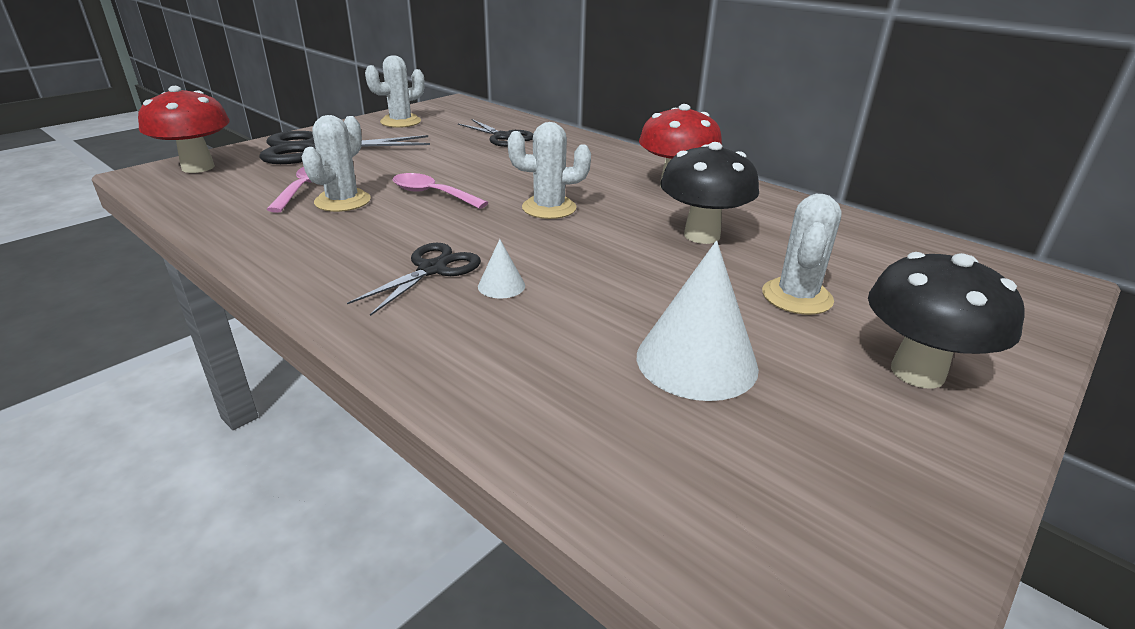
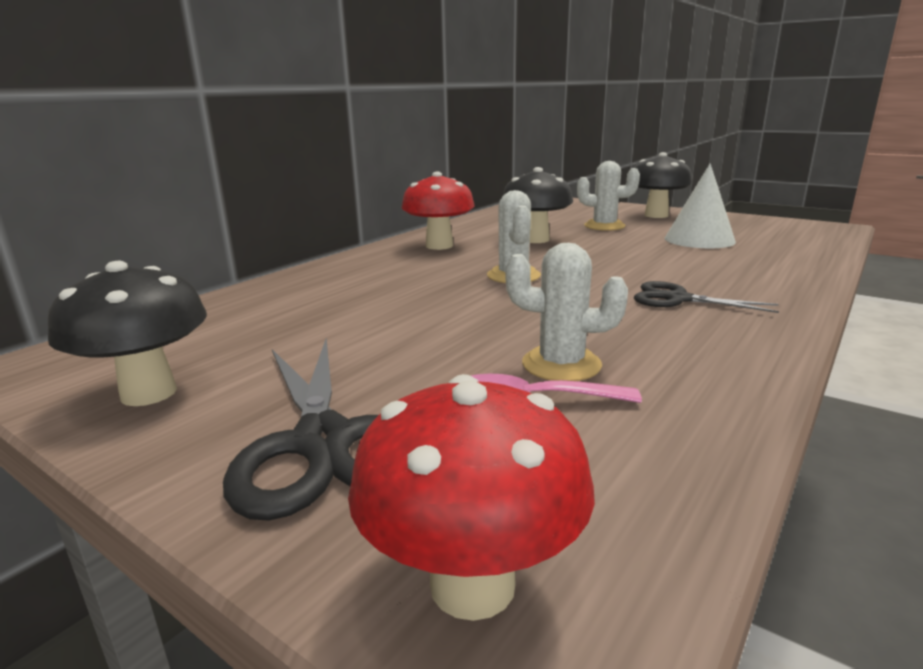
camera: 95 degrees left, 10 degrees down
(400, 122) = (149, 393): white cactus -> black mushroom
(432, 194) = (506, 321): pink spoon -> none
(501, 286) = (675, 278): white cone -> none
(503, 137) = (277, 310): black scissors -> none

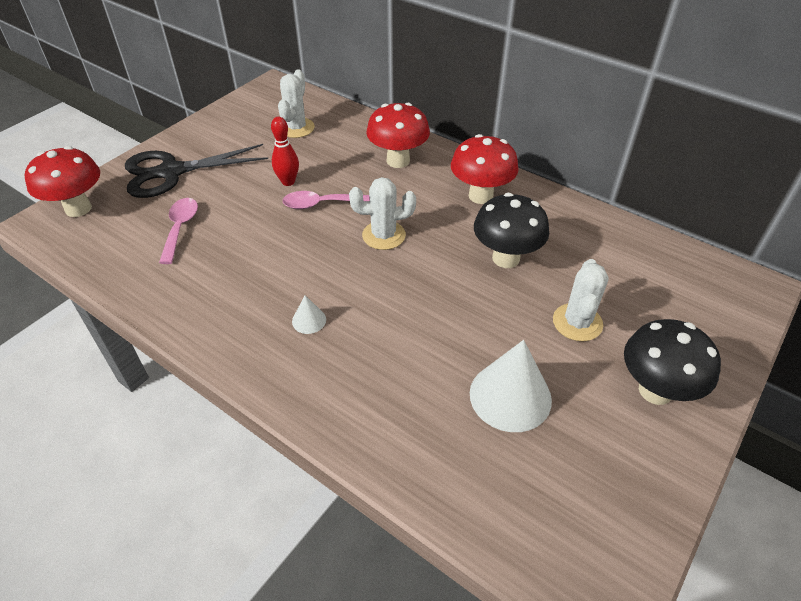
camera: 90 degrees right, 25 degrees up
(149, 393) = (232, 122): black mushroom -> none
(361, 274) = (398, 161): none -> red mushroom
(393, 327) = (288, 182): none -> red bowling pin
(453, 306) = (320, 204): none -> pink spoon
(561, 364) = (216, 243): white cactus -> white cactus (296, 128)
(678, 299) = (309, 320): black scissors -> white cone

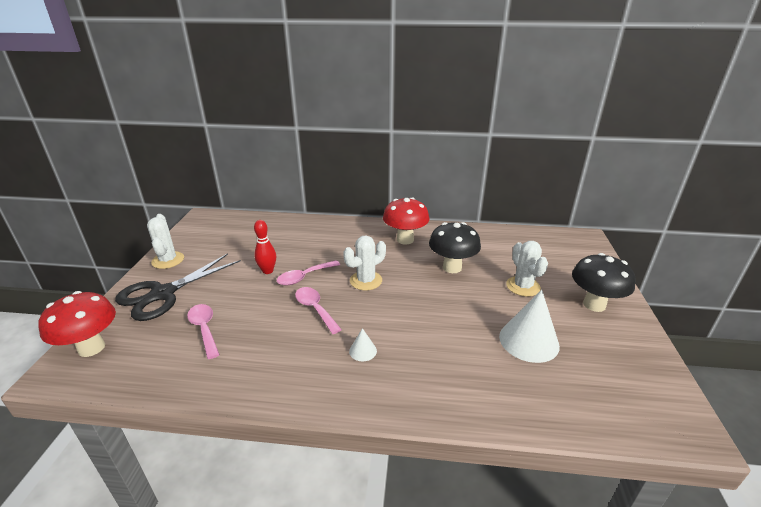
camera: 30 degrees left, 15 degrees down
(296, 128) = (244, 237): white cactus -> white cactus (168, 260)
(300, 249) = (315, 309): none -> pink spoon
(398, 161) = (335, 236): red mushroom -> none

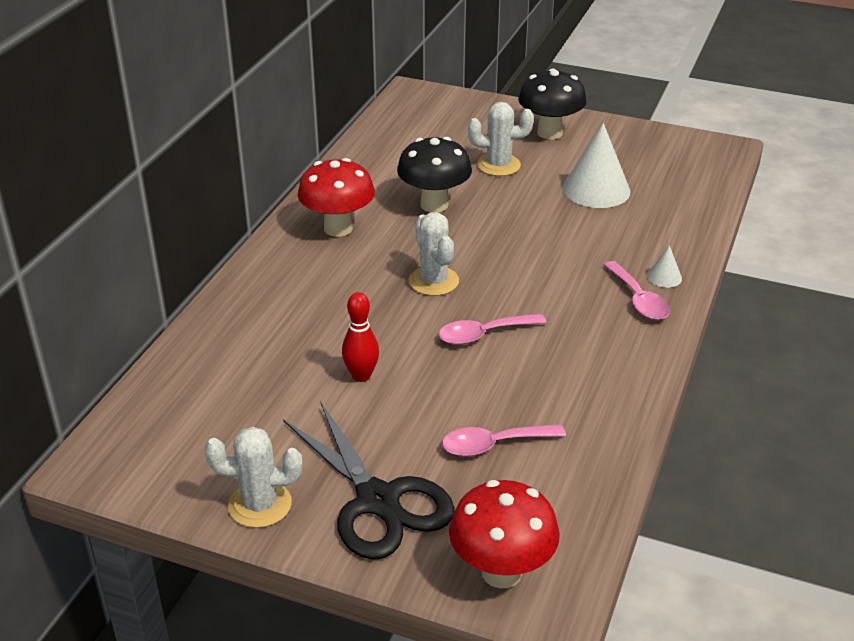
camera: 75 degrees left, 5 degrees up
(304, 277) = (397, 338): pink spoon -> pink spoon (638, 300)
(363, 351) = (581, 304): white cone -> white cone (664, 277)

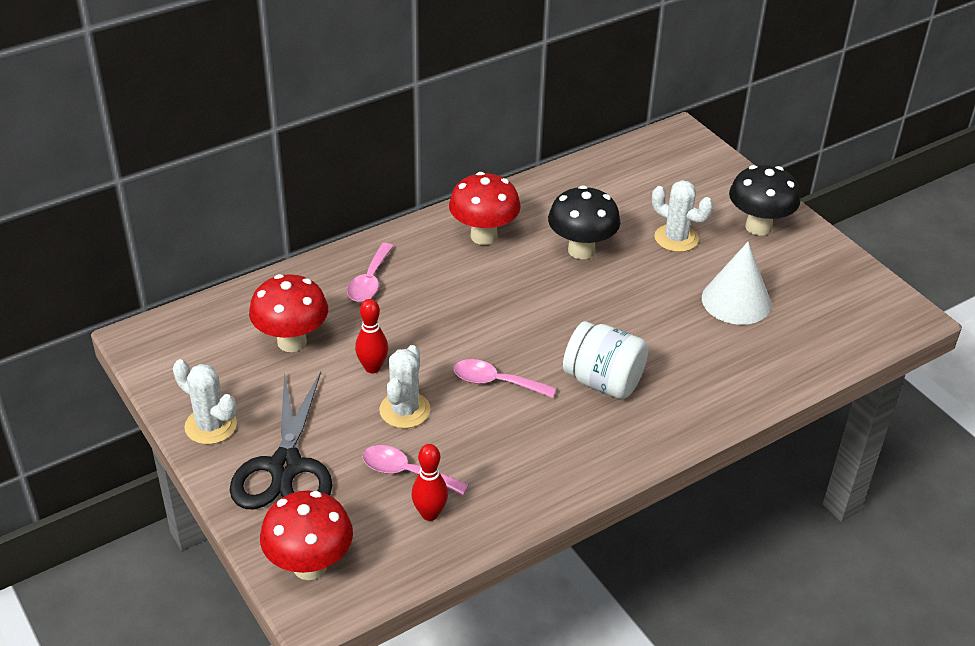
camera: 35 degrees right, 5 degrees up
(257, 391) = (292, 342): none -> red mushroom
(433, 281) = (507, 318): white cactus -> white cactus (404, 410)
(554, 467) = (430, 514): none -> red bowling pin
(569, 292) = (603, 381): none -> white jar
(638, 300) = (653, 418): pink spoon -> pink spoon (370, 281)
(664, 277) = (700, 409): white cone -> none

